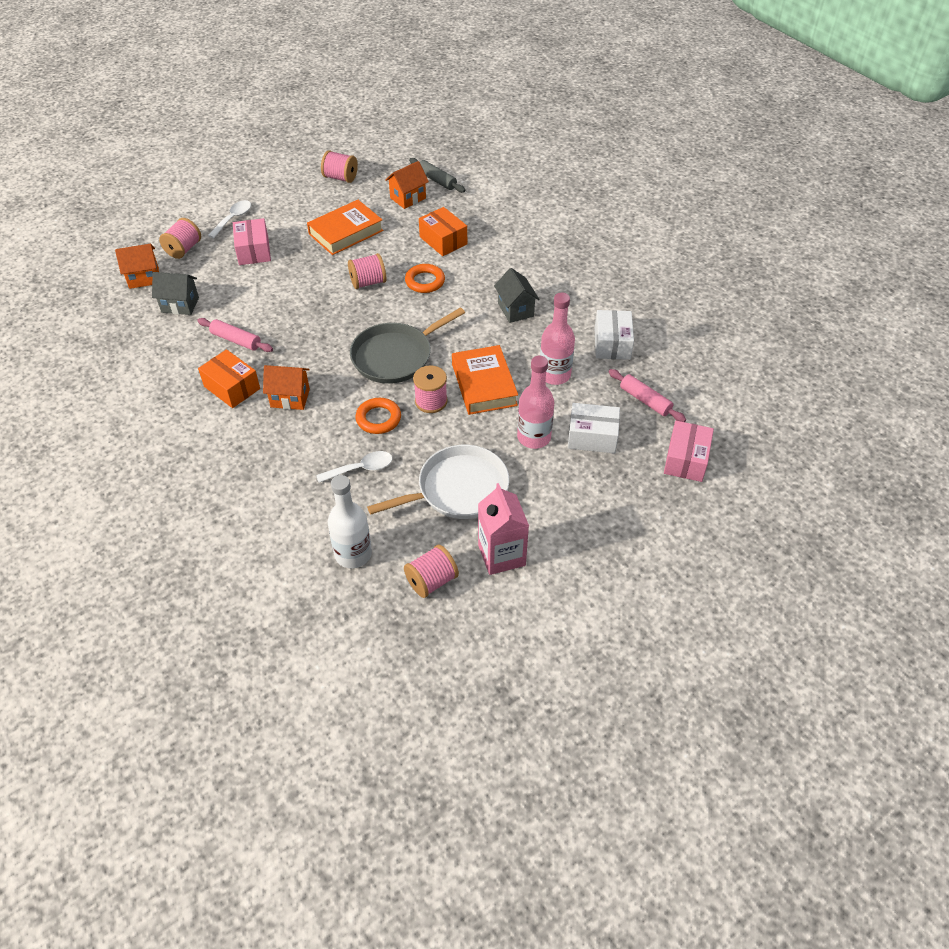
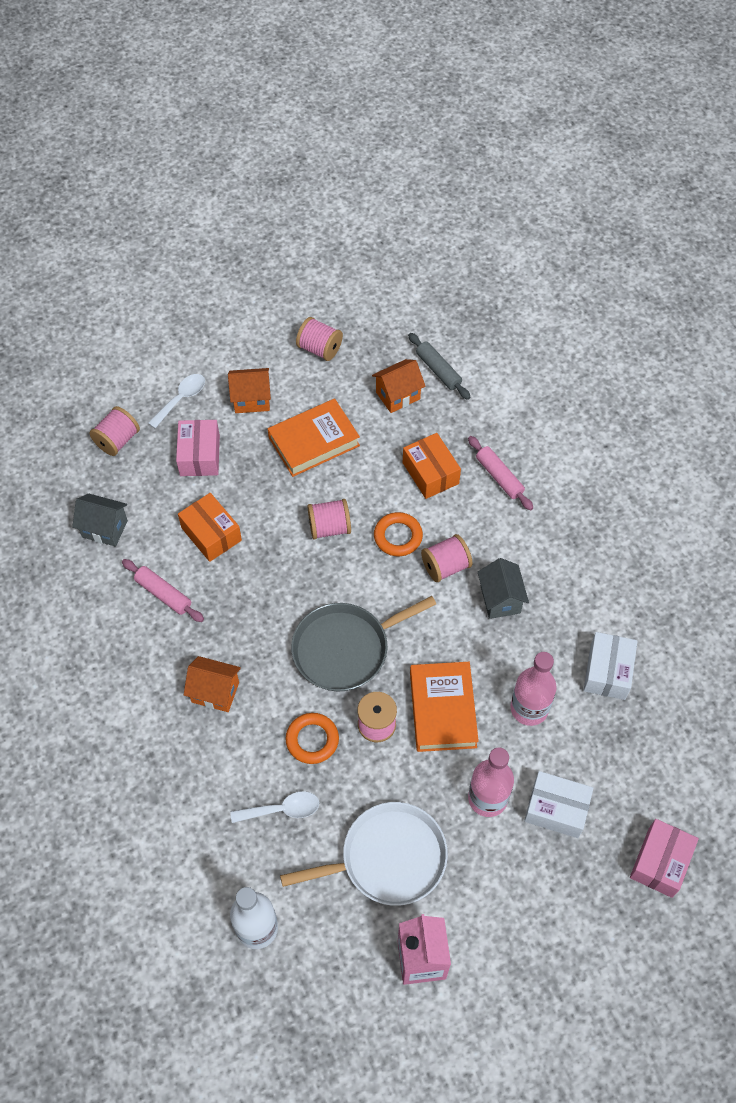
camera: 10 degrees right, 10 degrees up
(144, 278) = (67, 479): orange house -> orange house (251, 400)
(232, 387) = (151, 665): orange box -> orange box (211, 534)
(431, 581) = (338, 980): pink spool -> pink spool (445, 566)
(645, 400) = (630, 765): pink rolling pin -> pink rolling pin (499, 477)

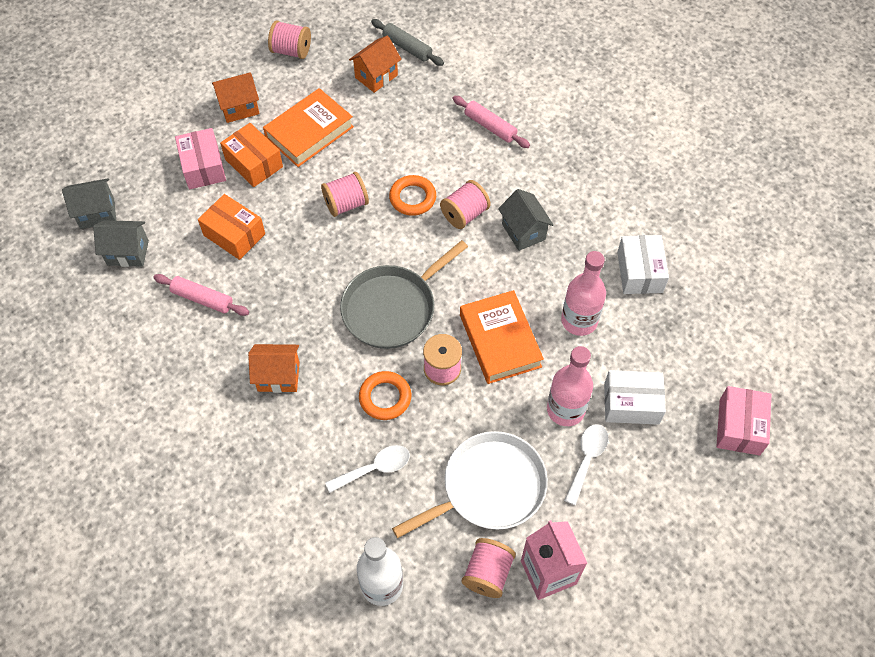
camera: 15 degrees left, 0 degrees up
(86, 481) = (97, 213): none -> grey house
(117, 440) = (118, 170): pink spool -> pink spool (487, 573)
(181, 399) = (171, 121): white spoon -> white spoon (586, 459)
(430, 473) = (426, 136): orange box -> orange box (254, 163)

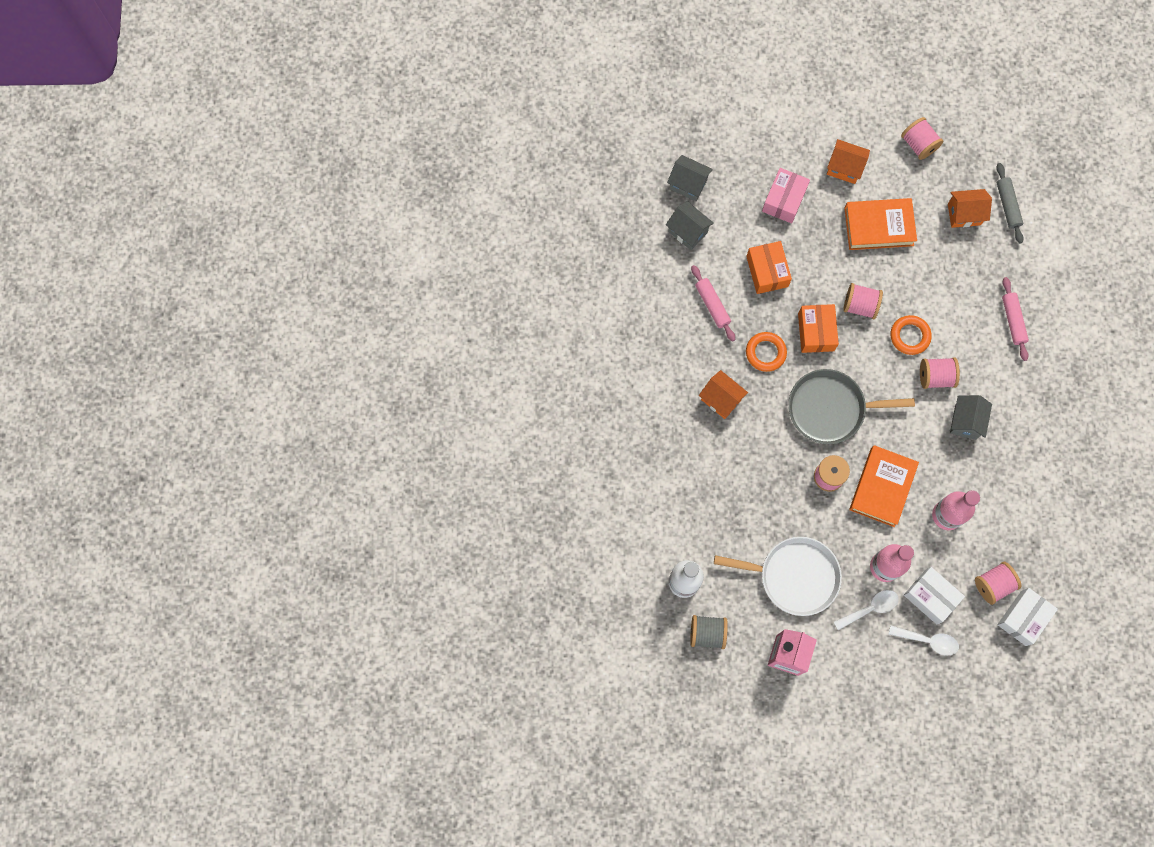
camera: 40 degrees right, 15 degrees up
(254, 163) = (821, 223): orange box -> orange box (816, 332)
(374, 468) = (734, 508): white spoon -> white spoon (928, 640)
(385, 397) = (777, 467): orange ring -> orange ring (765, 353)
(449, 619) = (707, 633): none -> grey spool
(487, 573) = (750, 626): pink spool -> pink spool (993, 585)
(639, 272) = (1020, 514): white box -> white box (1023, 618)
(739, 427) = (987, 668): pink box -> none

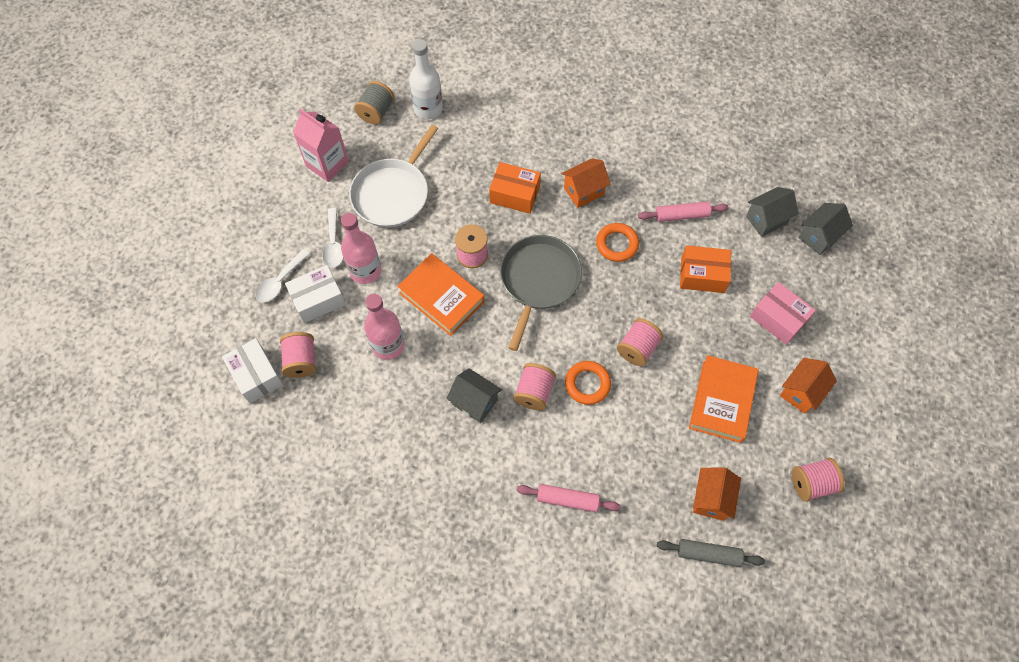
camera: 110 degrees right, 10 degrees down
(816, 332) = (623, 296): orange box -> orange box (514, 194)

